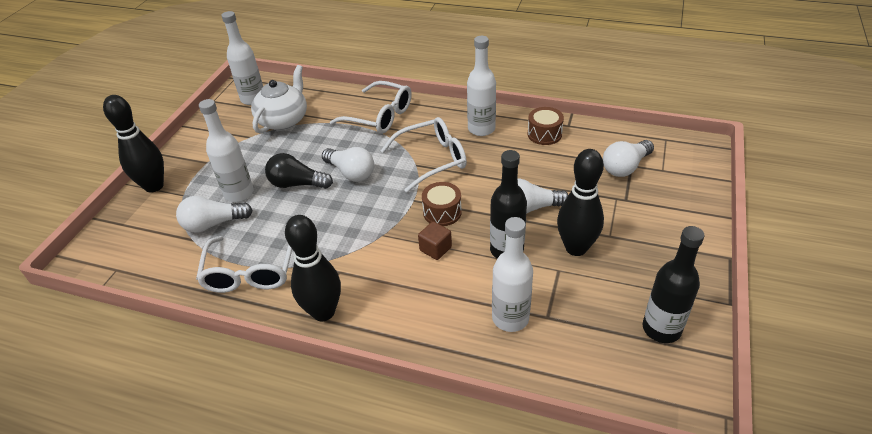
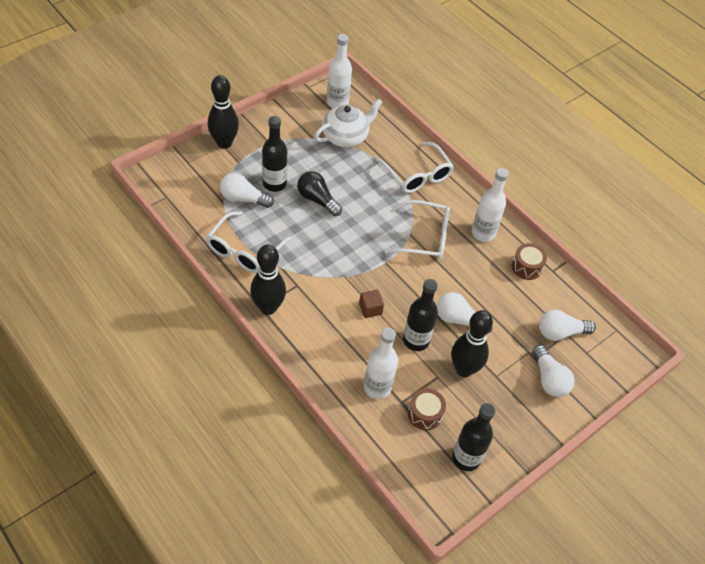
camera: 25 degrees right, 10 degrees up
(239, 193) = (274, 184): white bottle -> black bottle
(351, 173) = (360, 213): white light bulb -> white light bulb (549, 379)
(442, 212) = (397, 284): brown drum -> brown drum (425, 414)

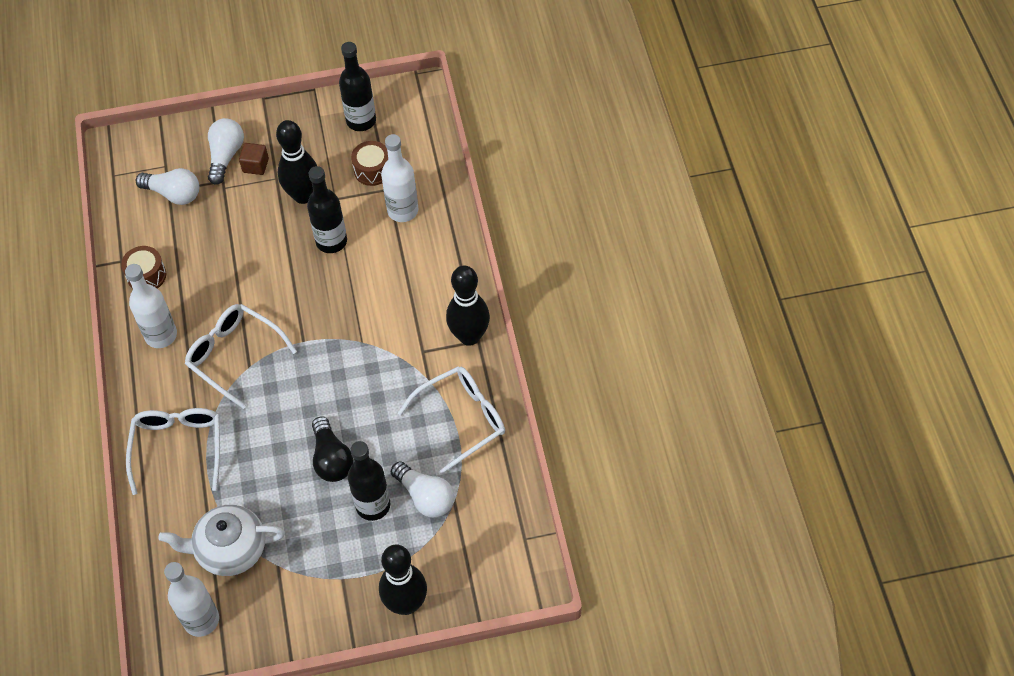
camera: 145 degrees left, 5 degrees up
(370, 309) = (357, 293): brown cube -> brown cube (255, 165)
(458, 320) = (270, 246): white light bulb -> none

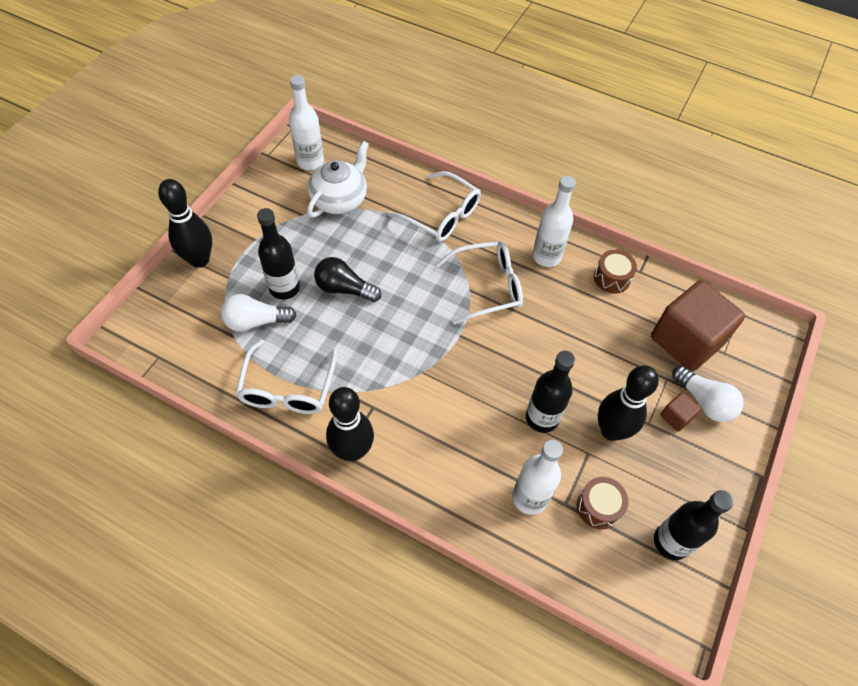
camera: 125 degrees right, 0 degrees up
(174, 194) = (686, 340): white light bulb -> brown cube

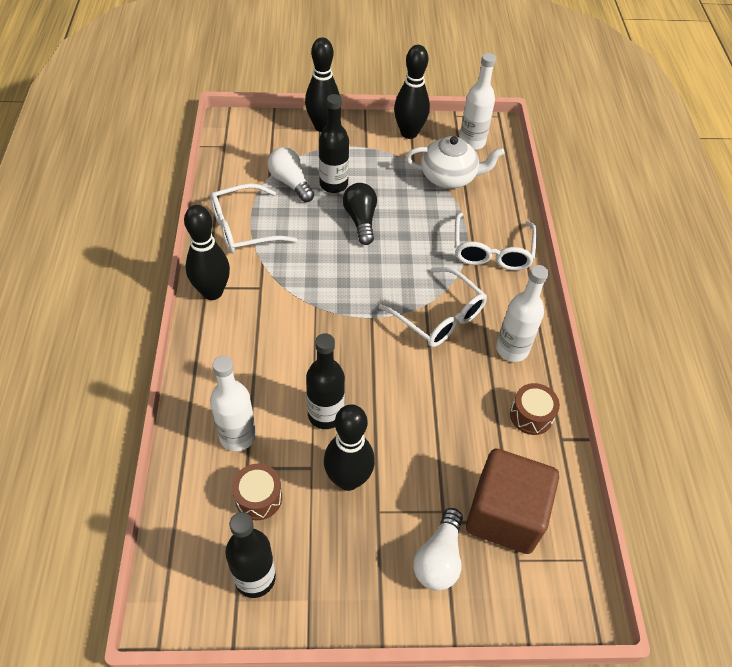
camera: 60 degrees right, 5 degrees down
(263, 199) = (409, 133): none -> black bowling pin
(676, 417) = (401, 535): brown cube -> none

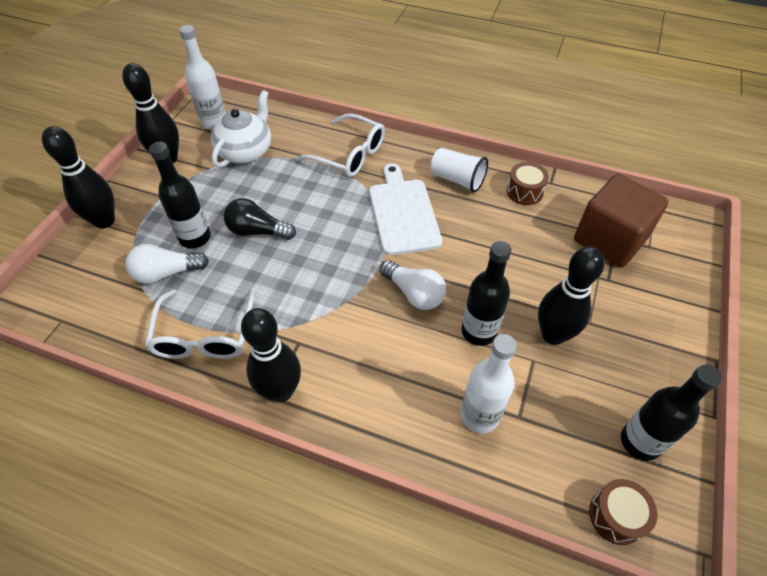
camera: 65 degrees left, 0 degrees up
(258, 497) = (555, 415): brown drum -> brown drum (616, 516)
(439, 316) = (403, 213): white glasses -> white cutting board
(439, 558) = (641, 294): white light bulb -> white light bulb (414, 293)
(512, 349) = (457, 179): white bottle -> white cup

